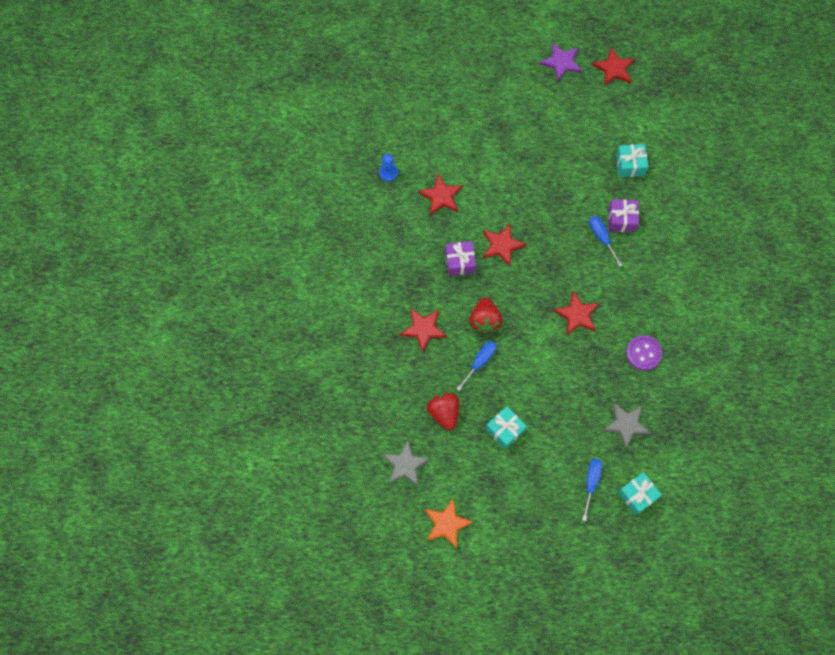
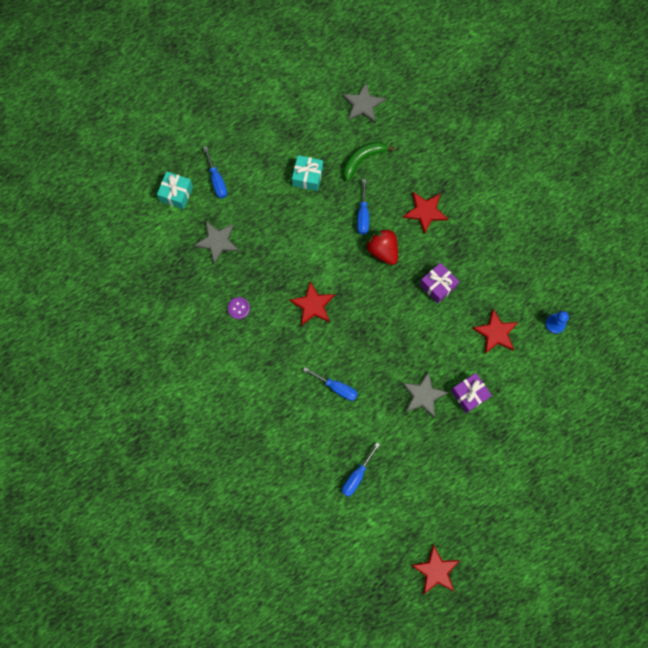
camera: 145 degrees right, 5 degrees up
(444, 412) = (362, 159): red strawberry -> green banana
(446, 523) = (303, 84): orange star -> none
(502, 245) = (414, 323): red star -> none
(535, 188) = (423, 395): none -> grey star
(561, 62) = (488, 542): purple star -> none
(621, 220) = (330, 416): purple gift -> purple gift (469, 394)
(630, 165) = (357, 476): turquoise gift -> blue screwdriver
(643, 353) = (238, 308): purple button -> purple button, size x0.64

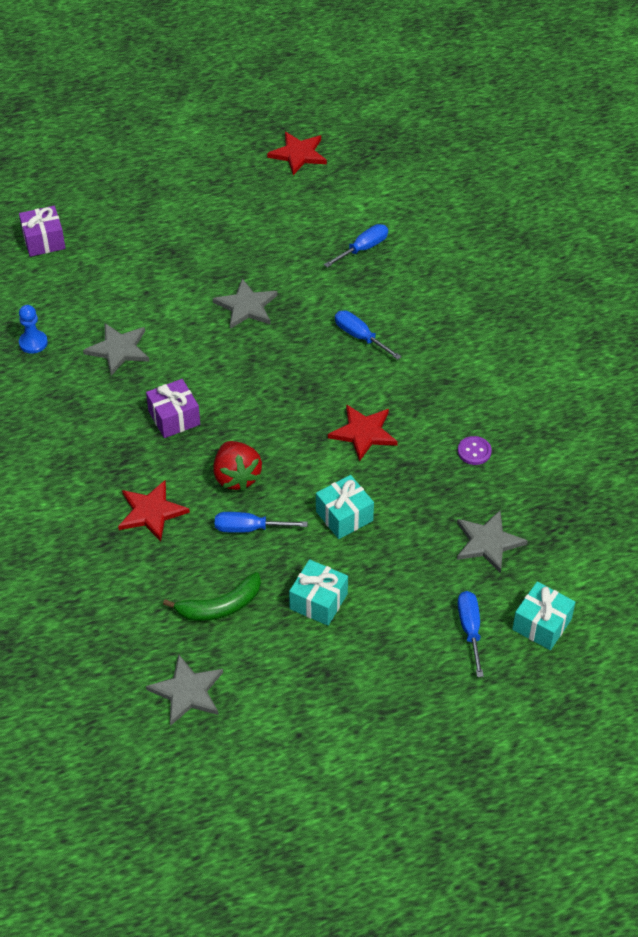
camera: 165 degrees left, 25 degrees down
(308, 238) = (344, 516): none -> turquoise gift
(363, 215) = (249, 528): blue screwdriver -> blue screwdriver turned 105 degrees counterclockwise
(469, 394) = (185, 295): purple gift -> purple gift (44, 241)
(496, 333) = (118, 350): red star -> grey star

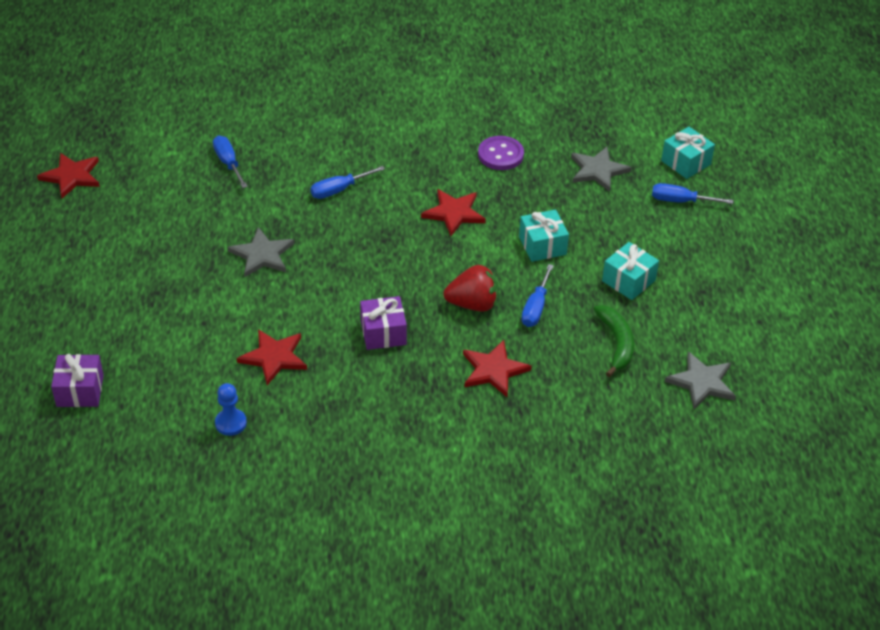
camera: 75 degrees left, 5 degrees down
(118, 350) = (274, 357): grey star -> red star
(474, 451) = (500, 155): purple button -> purple button, size x1.56

